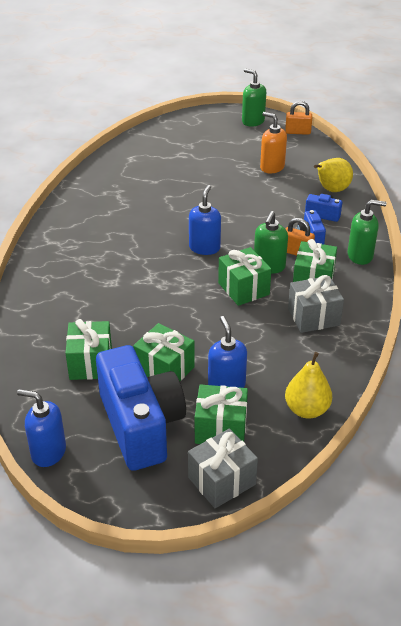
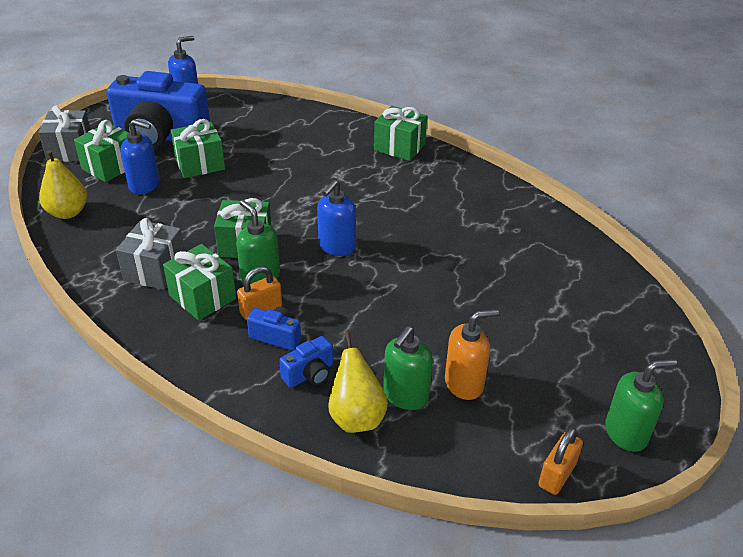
camera: 120 degrees right, 0 degrees up
(91, 363) = (248, 135): green gift -> green gift (399, 147)
(204, 248) = (337, 247): blue soap dispenser -> blue soap dispenser turned 75 degrees clockwise
(360, 256) = (199, 360): green soap dispenser -> green soap dispenser (405, 396)

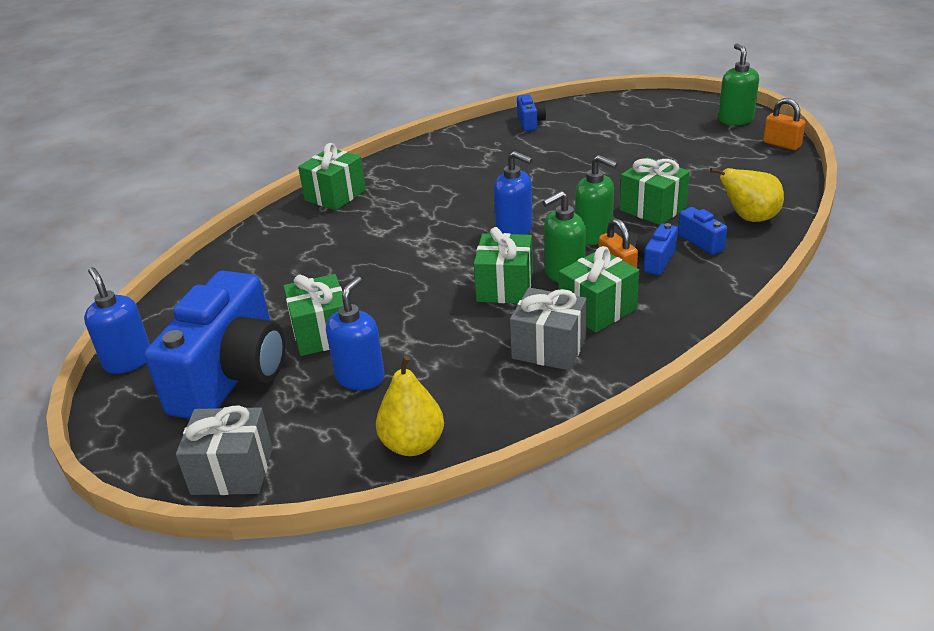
camera: 80 degrees left, 5 degrees down
(110, 166) = (299, 418): green gift -> green gift (653, 208)
(405, 396) = (719, 197): green soap dispenser -> green soap dispenser (594, 236)
(464, 383) = (699, 173): orange soap dispenser -> none
(571, 251) = (530, 122): none -> blue camera

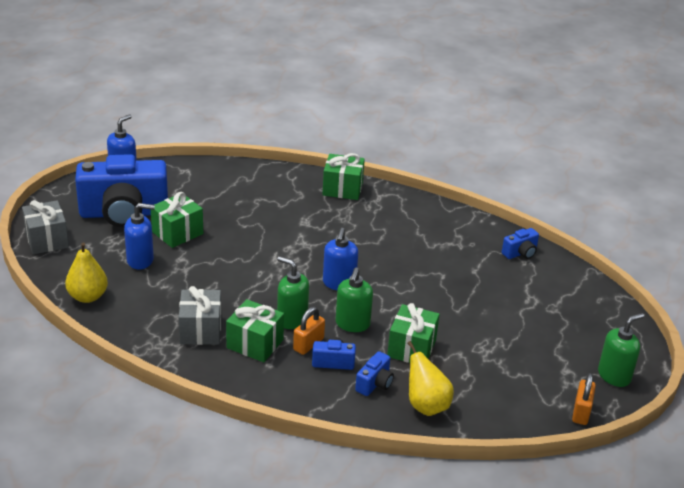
camera: 60 degrees right, 0 degrees up
(505, 287) = (263, 295): green gift -> none

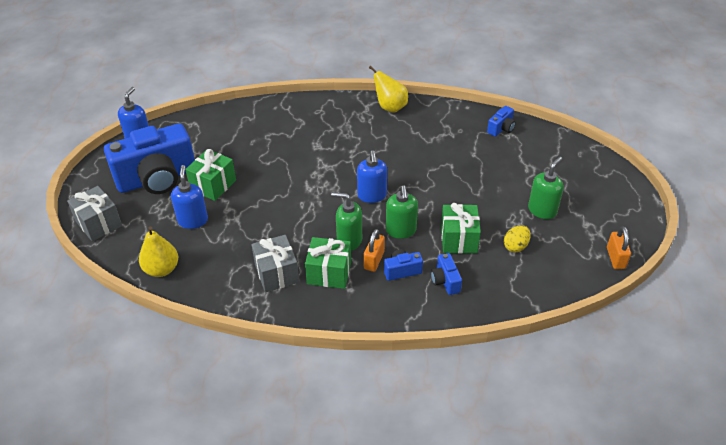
camera: 15 degrees left, 10 degrees up
(140, 260) = (193, 220): blue soap dispenser -> blue soap dispenser turned 75 degrees counterclockwise
(342, 189) = (333, 107): green gift -> none
(375, 384) = (445, 281): blue camera -> blue camera turned 150 degrees clockwise
(426, 405) = (495, 289): yellow pear -> yellow pear (390, 107)
(471, 371) = (515, 246): none -> yellow egg
(614, 376) = (624, 218): green soap dispenser -> green soap dispenser (542, 210)

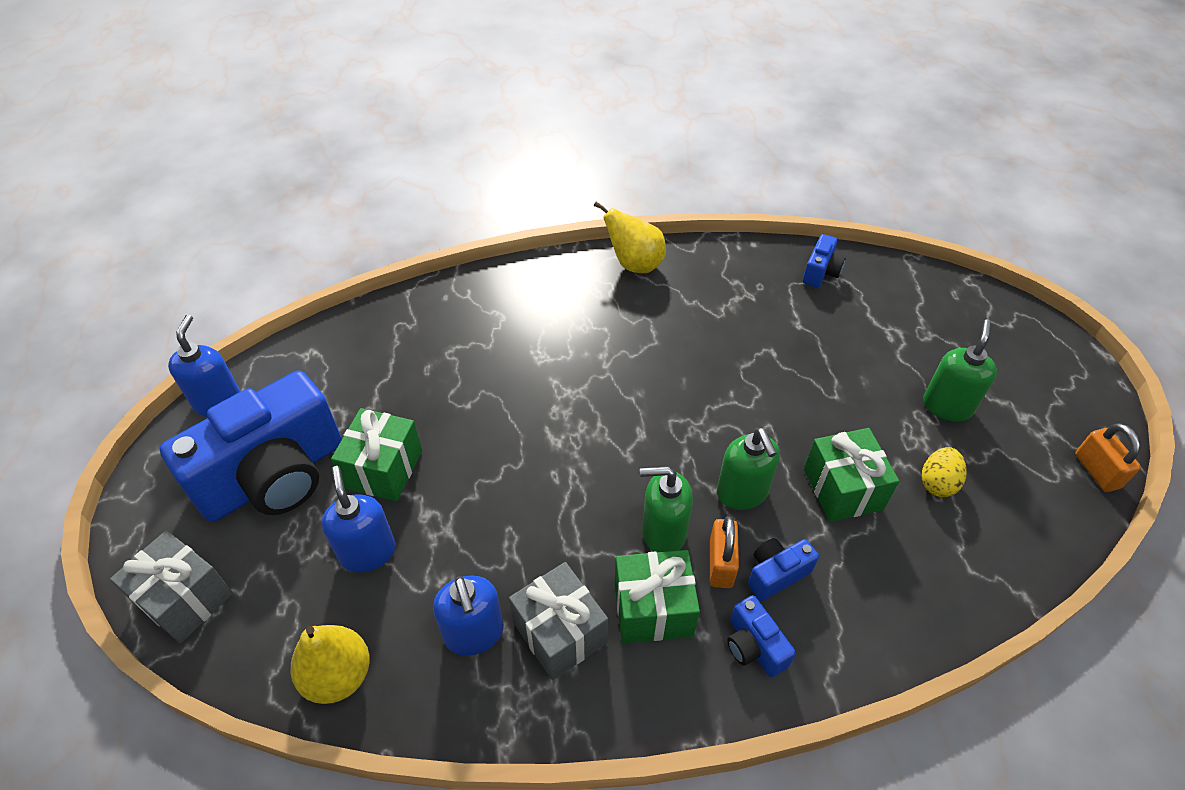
camera: 15 degrees left, 5 degrees up
(372, 195) = (668, 434): blue soap dispenser -> blue soap dispenser (474, 633)
(445, 281) = (856, 578): blue camera -> blue camera (754, 646)

